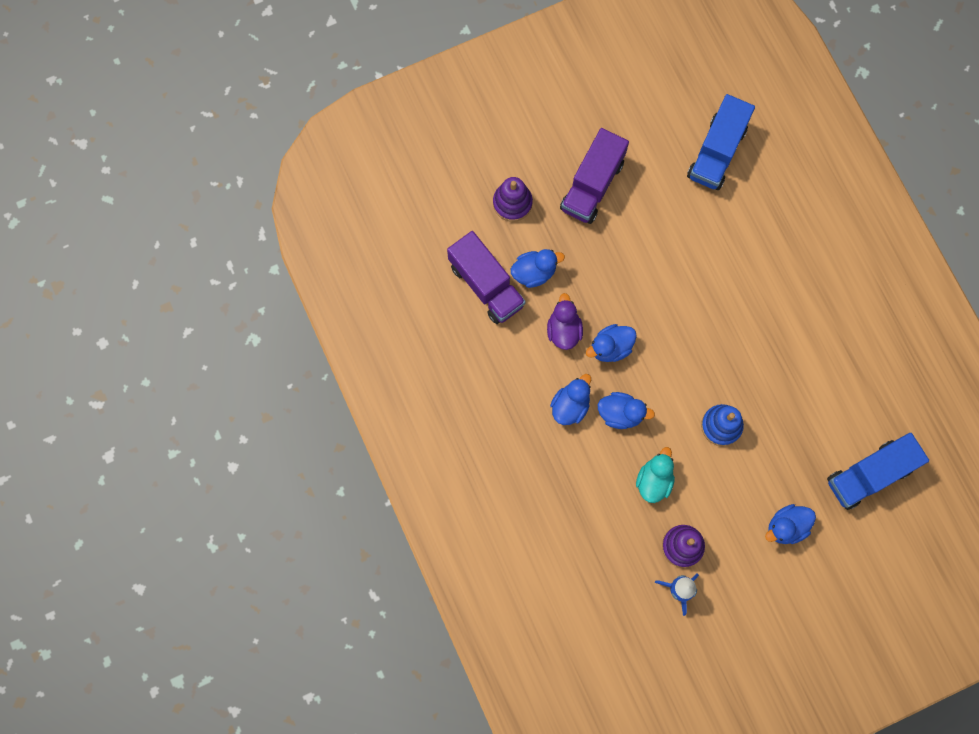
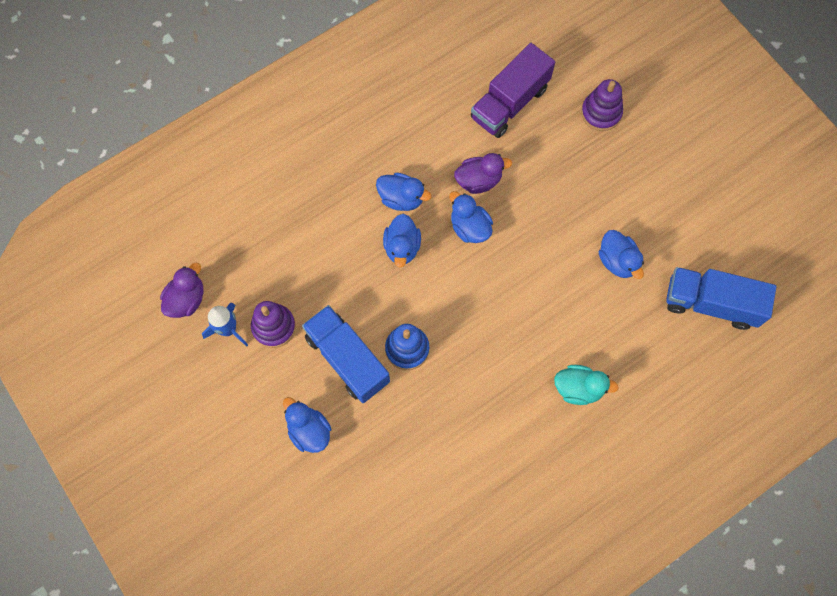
camera: 80 degrees right, 5 degrees down
(534, 272) = (533, 144): blue duck -> blue duck (617, 261)
(592, 185) = (639, 184): purple truck -> none
(642, 627) = (186, 299): none -> purple duck
(654, 480) = (338, 289): turquoise duck -> turquoise duck (578, 388)
(869, 474) = (380, 514): blue truck -> blue truck (347, 359)

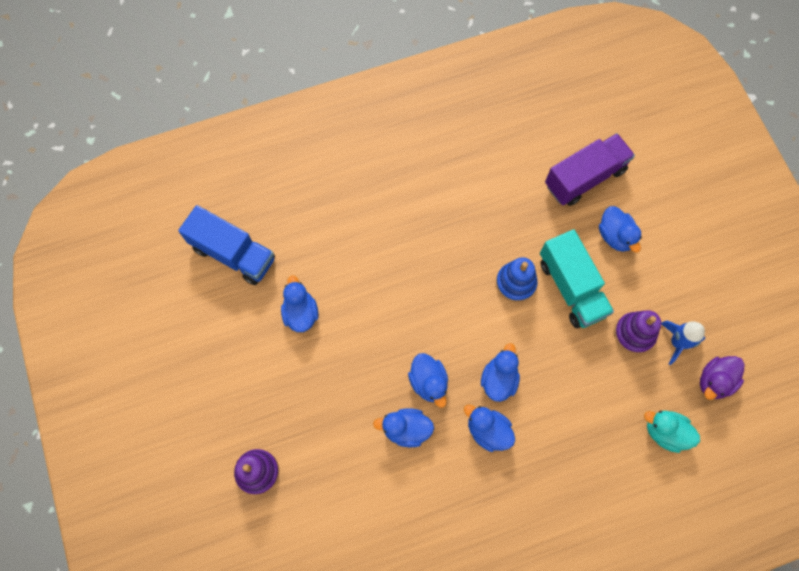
camera: 165 degrees left, 0 degrees up
(347, 359) = (571, 287): blue truck -> turquoise truck
(478, 181) = (406, 429): purple duck -> blue duck
(509, 103) = (348, 510): purple truck -> purple truck (585, 178)
(578, 388) = (376, 213): turquoise duck -> turquoise duck (665, 432)

